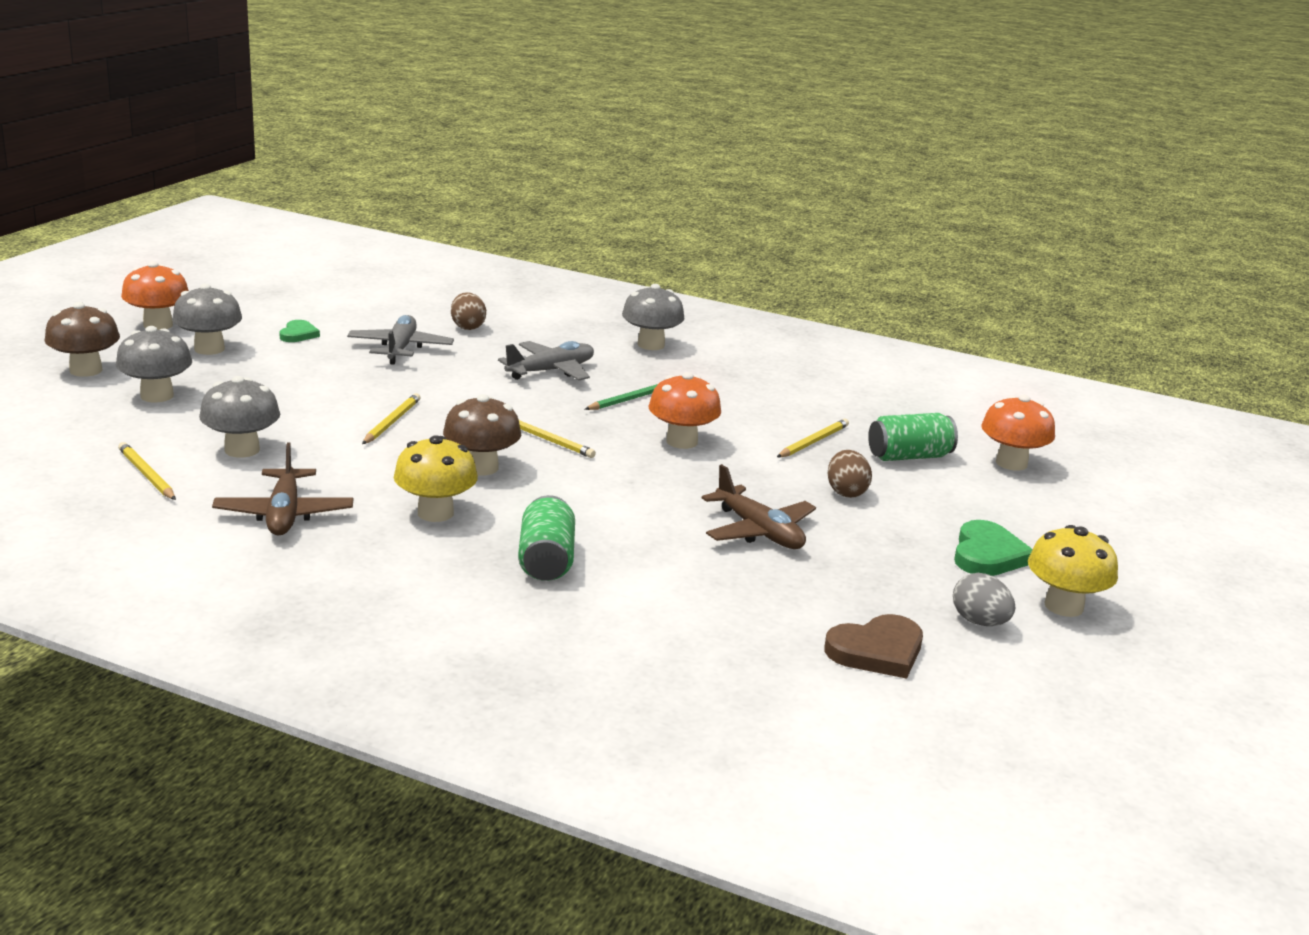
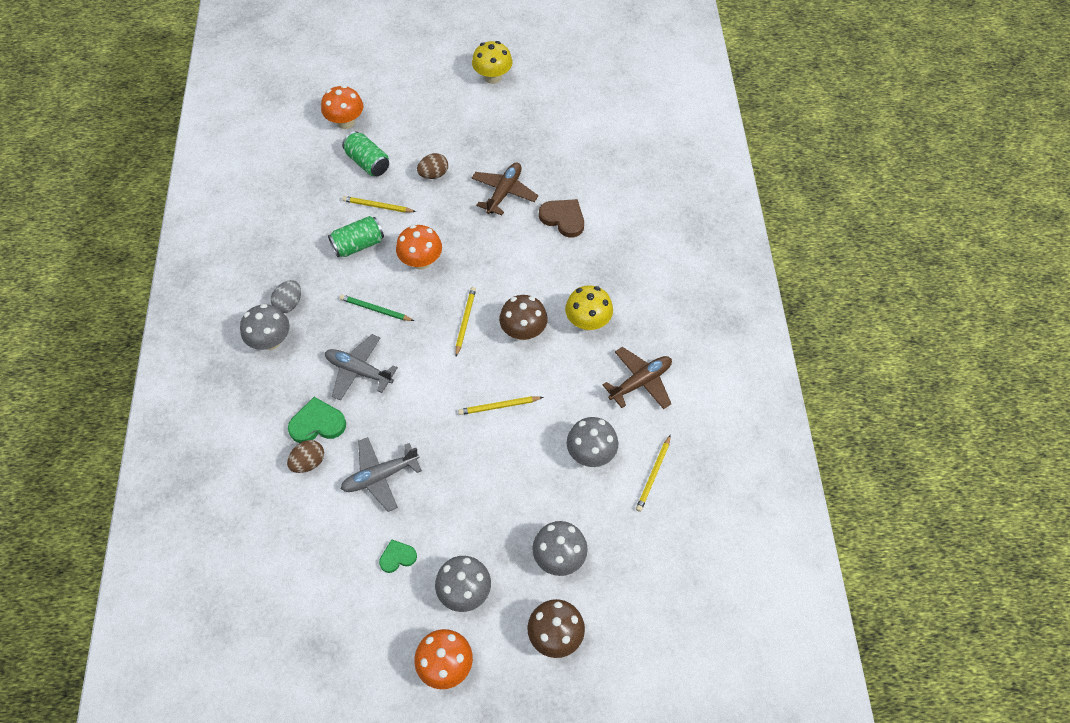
camera: 115 degrees left, 35 degrees up
(546, 561) = (596, 256): green can -> green can (358, 245)
(877, 651) = (578, 123): brown heart -> brown heart (563, 218)
(979, 622) = (528, 99): grey egg -> grey egg (289, 303)
(987, 555) = (462, 109): green heart -> green heart (317, 423)

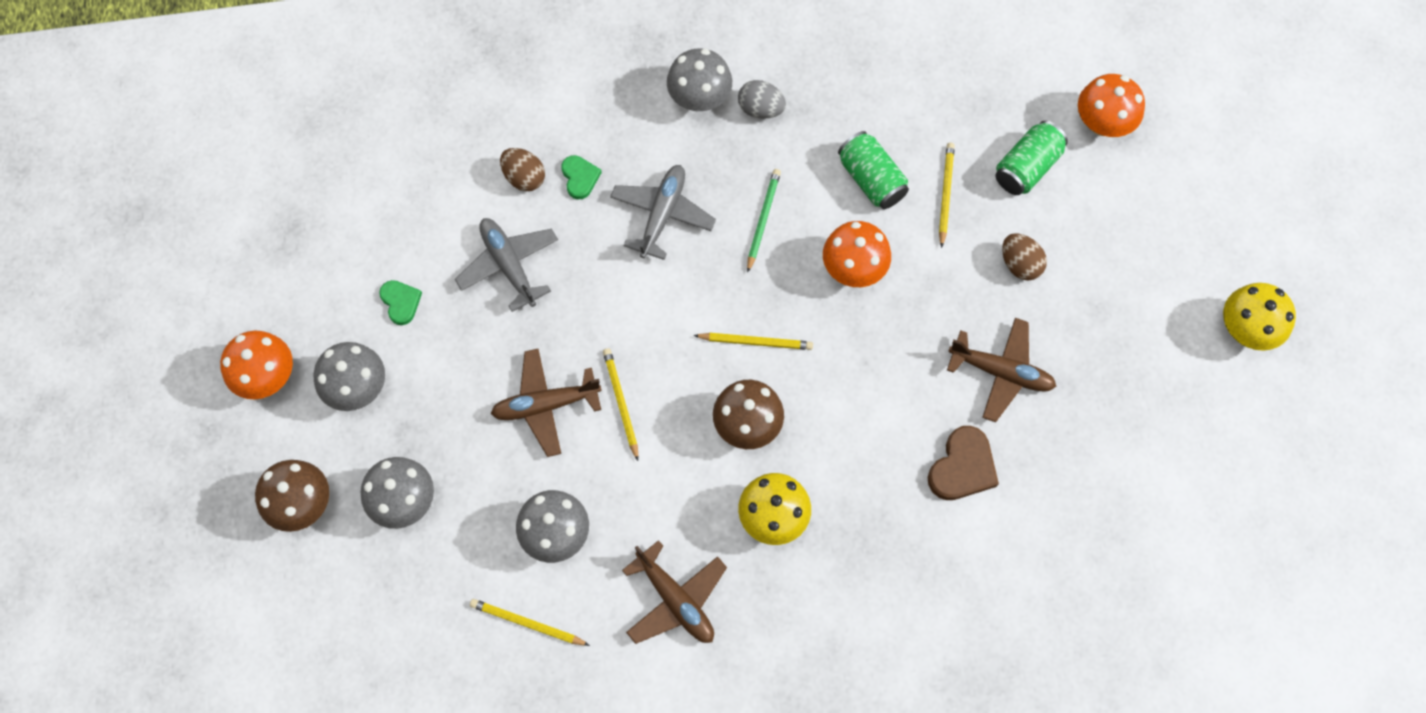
camera: 85 degrees right, 10 degrees up
(317, 423) = (580, 177): green heart -> green heart, size x0.62
(494, 455) = (546, 405): none -> brown plane

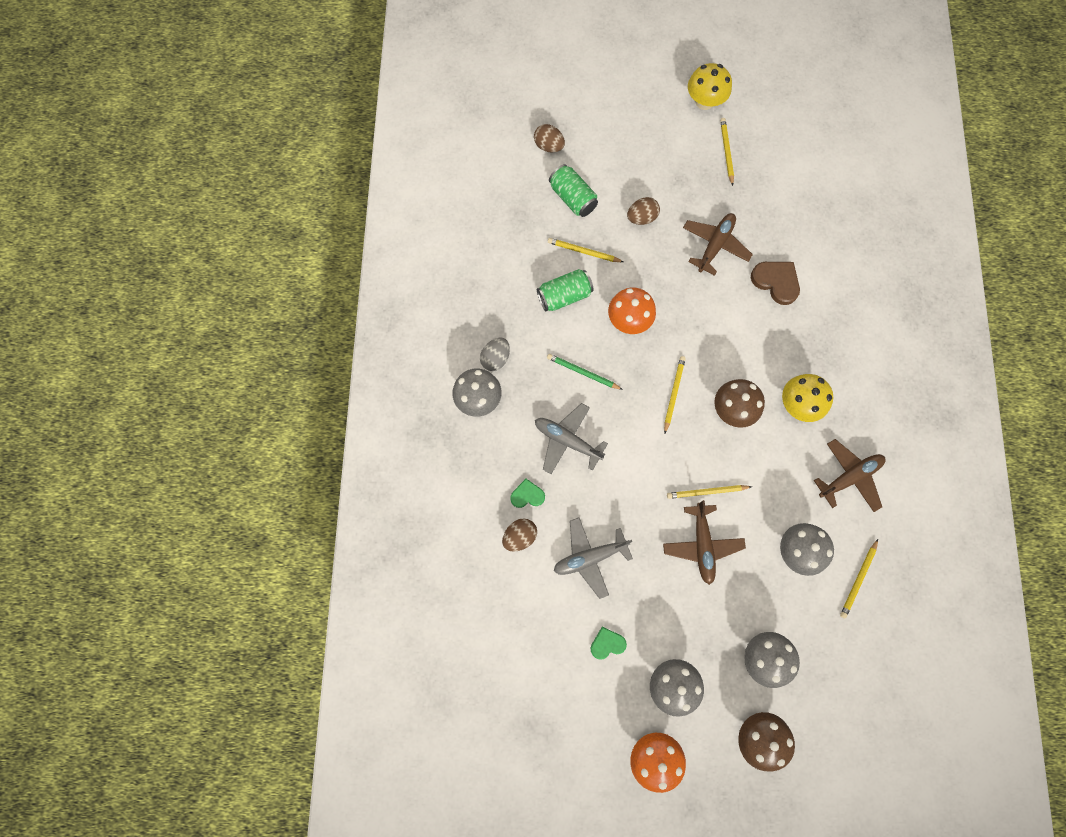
camera: 80 degrees left, 5 degrees up
(1102, 123) = (548, 146): orange mushroom -> brown egg
(1166, 371) = (726, 152): none -> yellow pencil

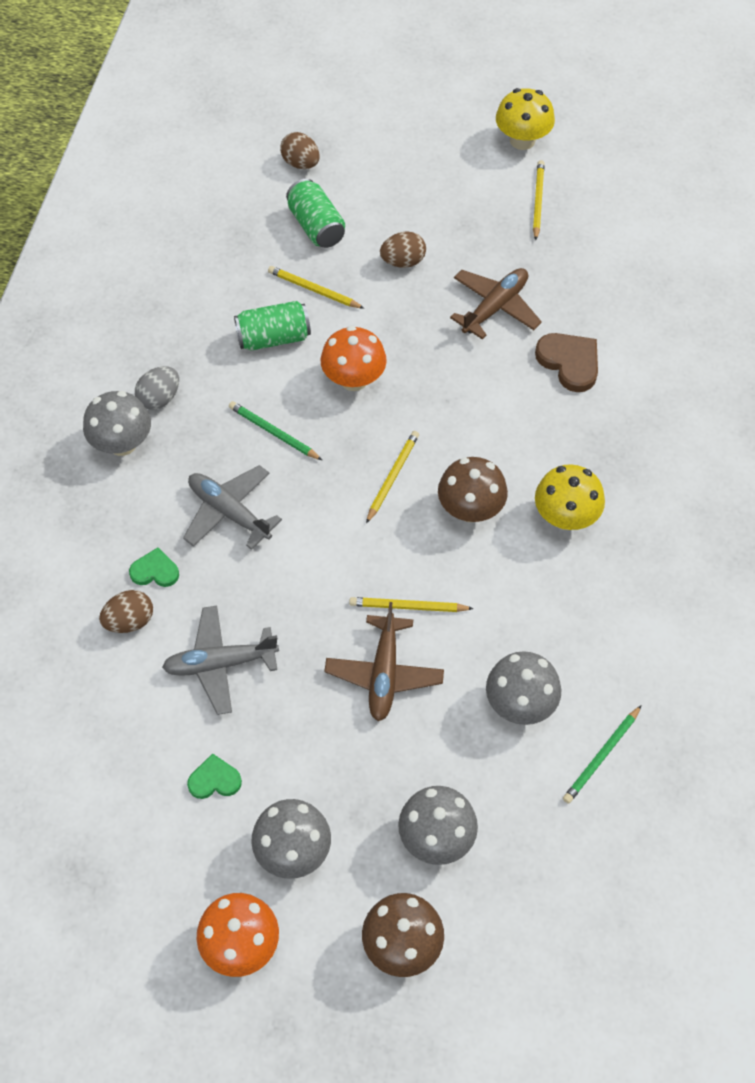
camera: 10 degrees right, 15 degrees down
(849, 477) = (618, 620): brown plane -> none
(858, 579) = (602, 756): yellow pencil -> green pencil

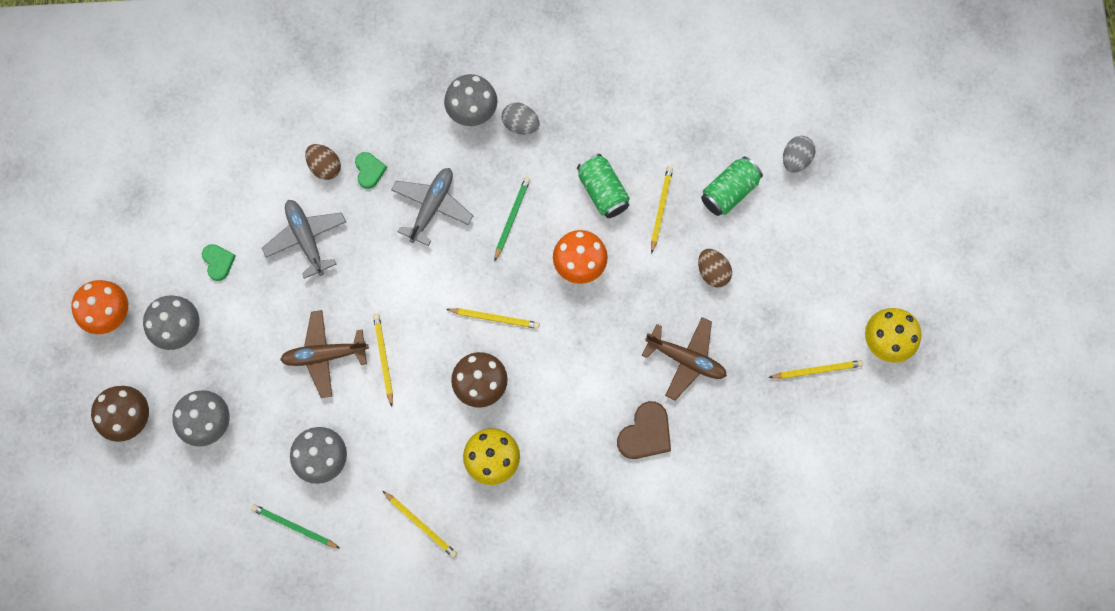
camera: 75 degrees right, 15 degrees up
(301, 163) = (795, 159): brown egg -> grey egg
(628, 610) = (421, 524): none -> yellow pencil

